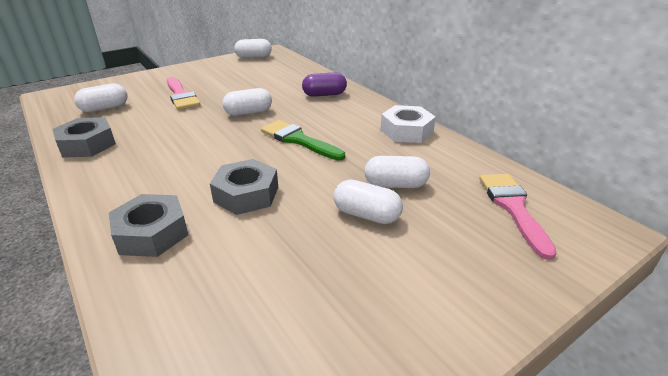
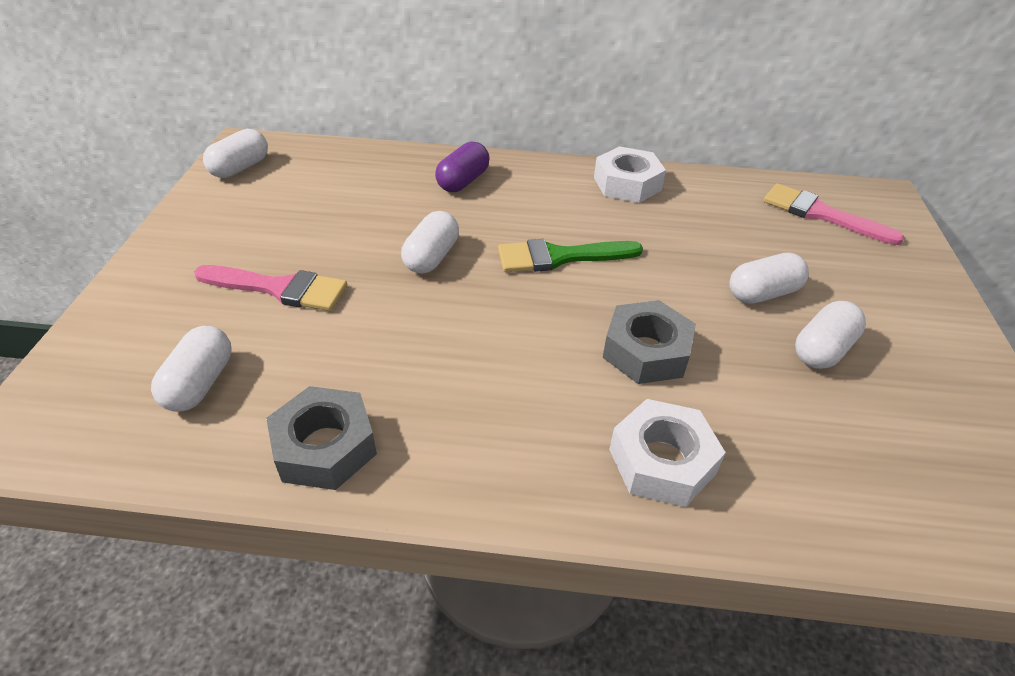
camera: 50 degrees left, 10 degrees up
(152, 233) = (662, 461): grey nut -> white nut
(395, 185) = (726, 249): white capsule -> white capsule (822, 349)

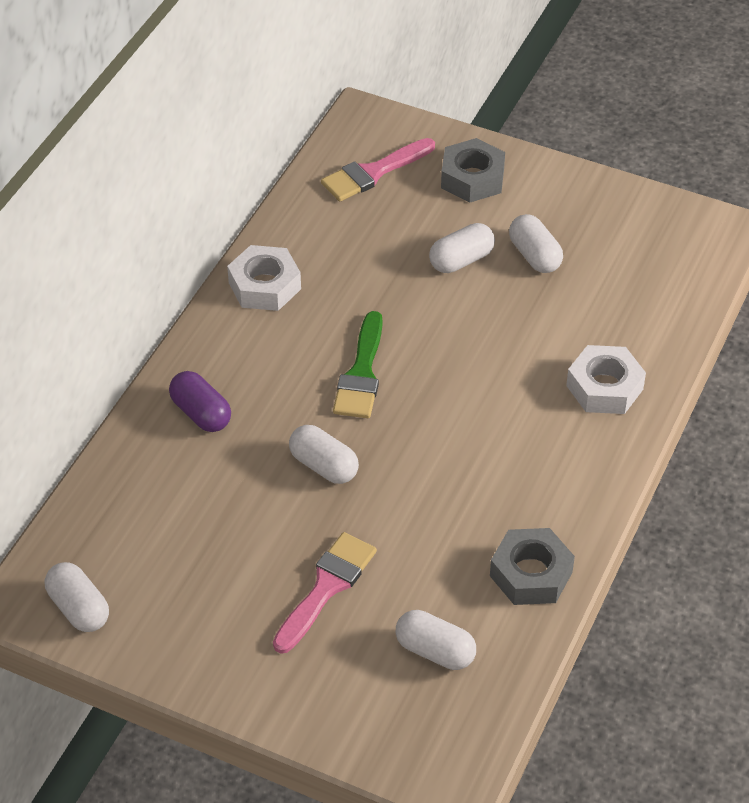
camera: 70 degrees left, 5 degrees up
(646, 351) = (500, 357): grey nut -> grey nut (472, 178)
(762, 293) = (461, 260): white capsule -> white capsule turned 60 degrees clockwise

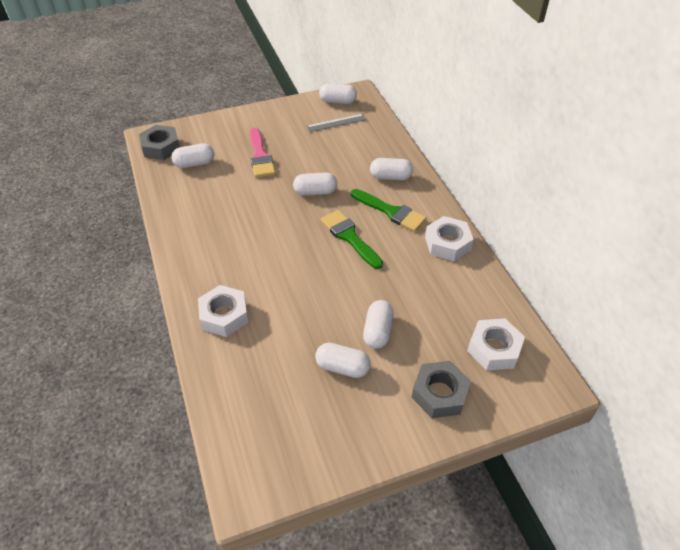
camera: 135 degrees right, 0 degrees up
(141, 564) = (336, 123): none -> grey ruler
(201, 413) = (390, 177): purple capsule -> white capsule
(270, 367) = (391, 212): none -> green brush
(373, 172) = (494, 349): pink brush -> white nut
(531, 574) = (181, 210): grey nut -> grey nut (161, 147)

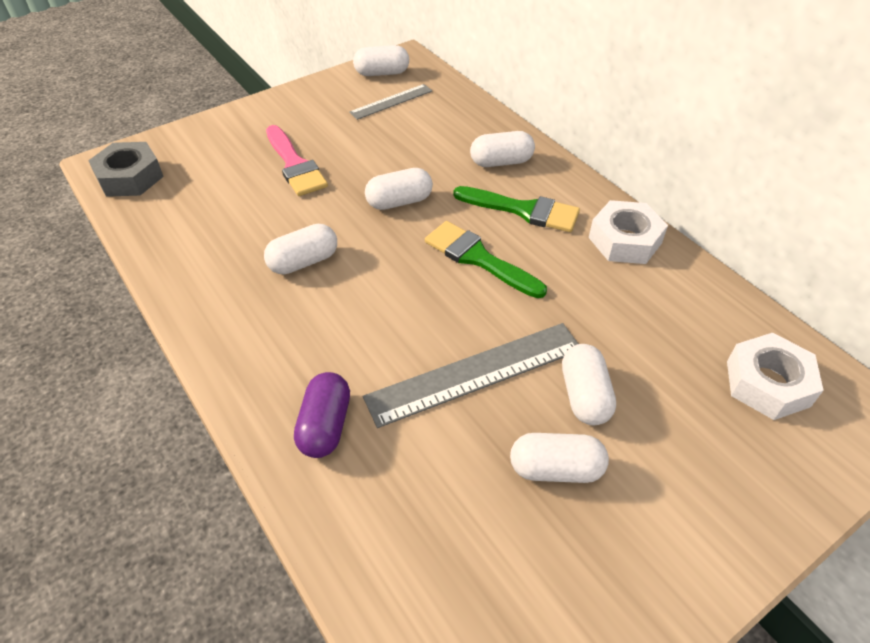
camera: 15 degrees left, 0 degrees up
(194, 164) = (193, 192): white capsule -> white capsule (304, 262)
(224, 315) = (325, 426): white nut -> purple capsule
(319, 304) = (475, 373): none -> grey ruler
(439, 393) = (724, 475): grey nut -> none

